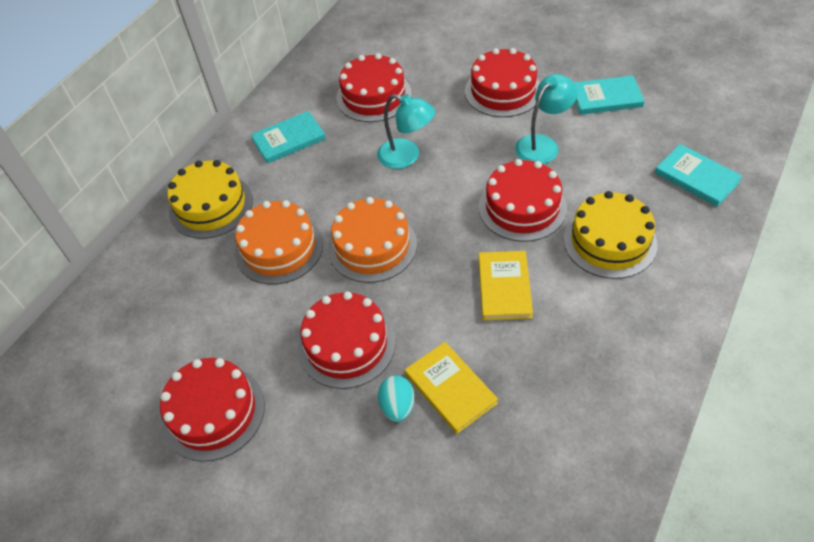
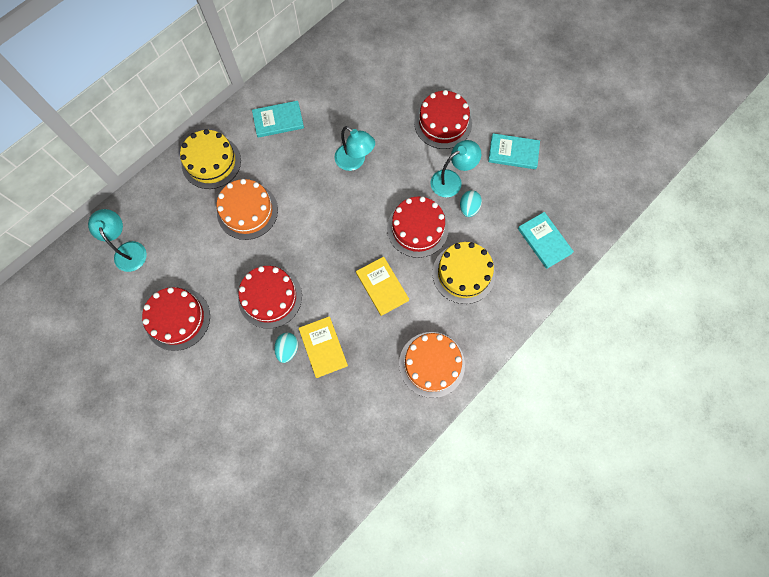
camera: 10 degrees right, 20 degrees up
(115, 341) = (128, 250): none -> turquoise lamp
(372, 246) = (308, 228): orange cake -> orange cake (431, 364)
(374, 96) = (349, 99): red cake -> none
(504, 287) = (382, 286): yellow book -> yellow book turned 45 degrees counterclockwise
(579, 168) = (469, 208): none -> turquoise egg

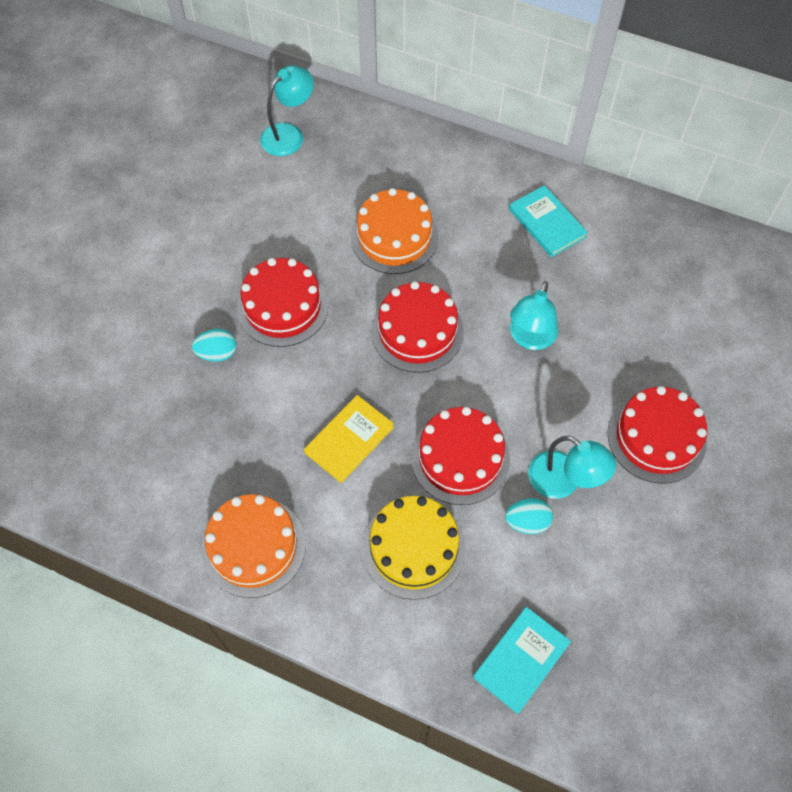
camera: 70 degrees right, 10 degrees down
(178, 319) = (218, 218): red cake -> red cake (417, 331)
(211, 162) = (446, 172): yellow cake -> none
(323, 347) = (234, 395): yellow book -> none
(513, 152) = (659, 562): turquoise book -> none

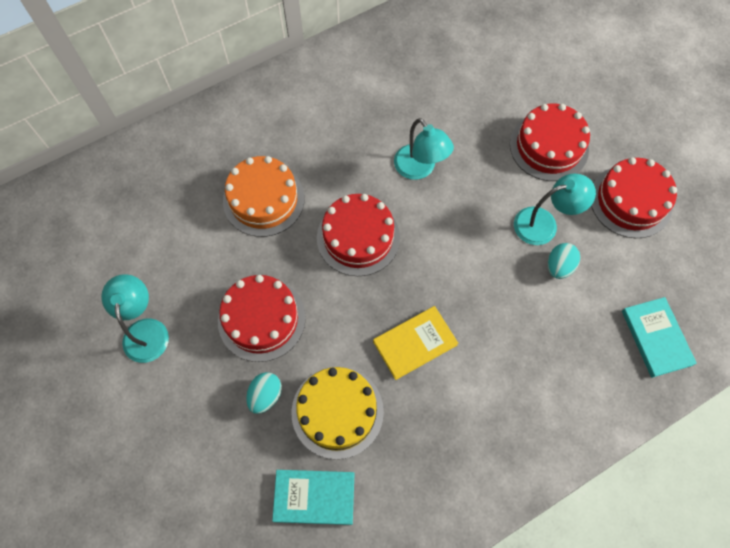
camera: 55 degrees left, 5 degrees up
(254, 546) = (457, 470): orange cake -> none
(289, 134) = (100, 212): turquoise lamp -> turquoise lamp (145, 330)
(349, 440) = (415, 343): yellow book -> yellow book turned 75 degrees clockwise
(413, 548) = (531, 354): yellow cake -> yellow cake (337, 411)
(460, 458) = (482, 277): red cake -> red cake (630, 201)
(547, 223) = (334, 95): turquoise book -> turquoise book (314, 497)

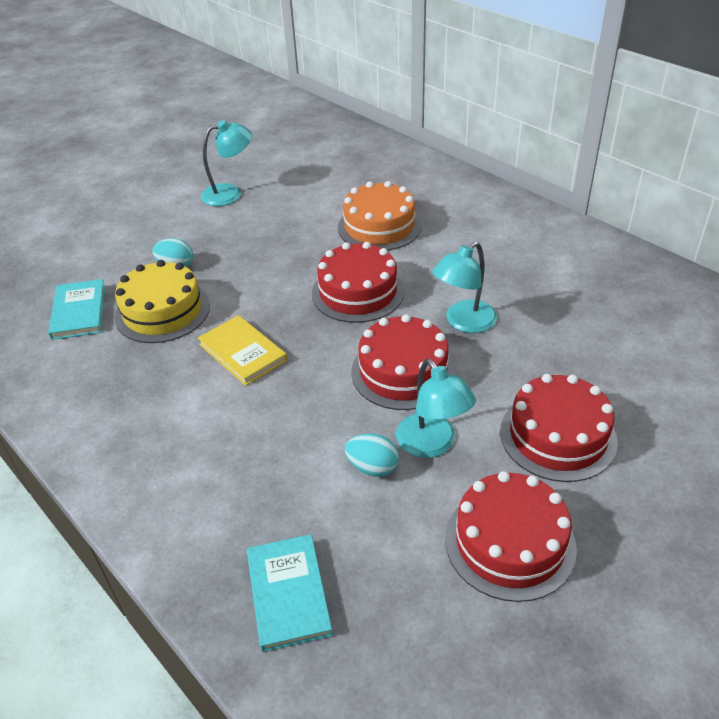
camera: 80 degrees right, 25 degrees down
(261, 319) = (252, 249): red cake -> red cake (403, 371)
(656, 338) = (288, 593): turquoise book -> turquoise book turned 75 degrees counterclockwise

